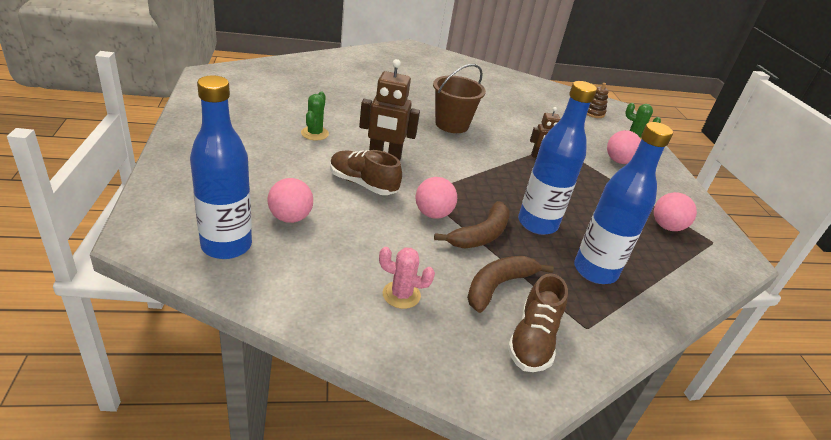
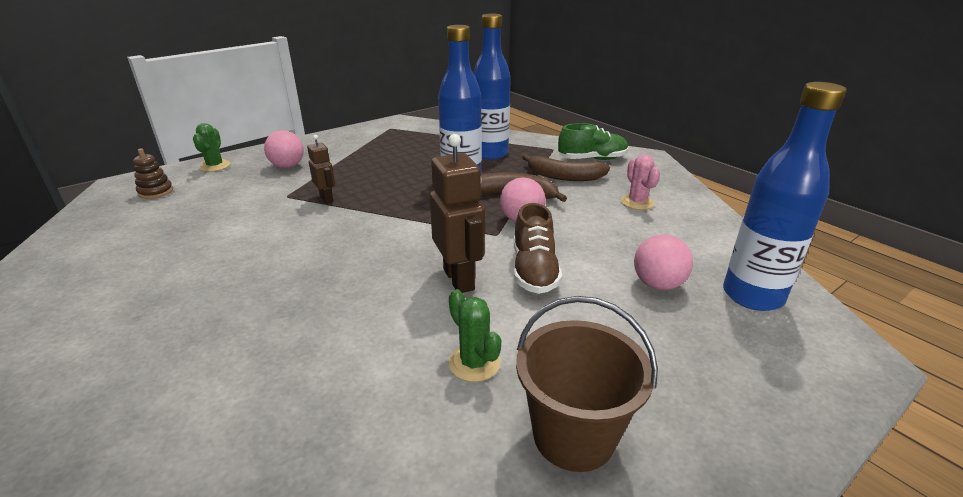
camera: 115 degrees left, 5 degrees down
(314, 133) = (474, 363): green cactus -> green cactus turned 75 degrees clockwise
(451, 124) = (299, 266): brown bucket -> brown bucket (573, 435)
(533, 340) = (592, 159): brown shoe -> green shoe
(666, 227) = (390, 141): pink ball -> none

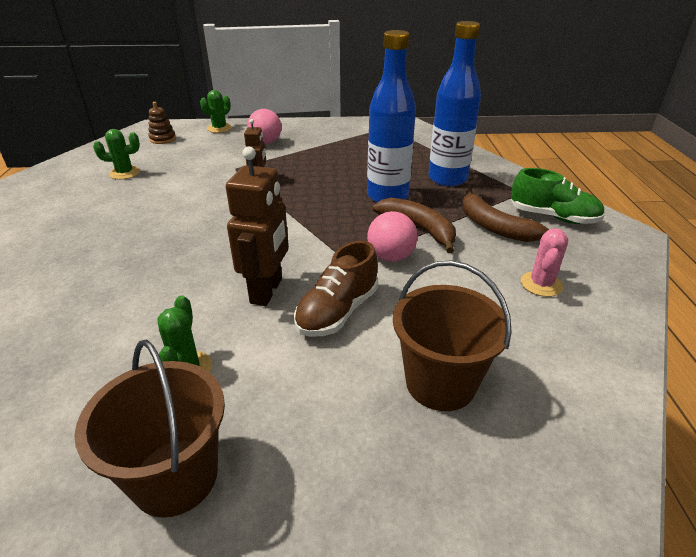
camera: 35 degrees right, 5 degrees up
(154, 236) = (125, 173): none -> green cactus
(657, 284) = (440, 383): pink ball -> brown bucket
(752, 296) = (536, 453): blue bottle -> none

